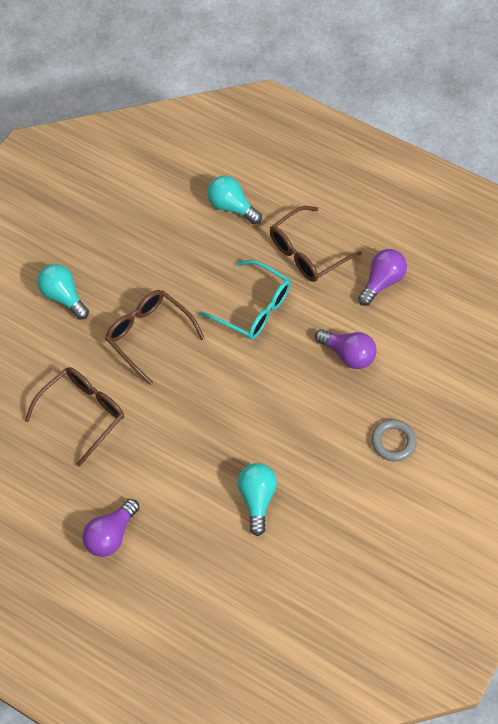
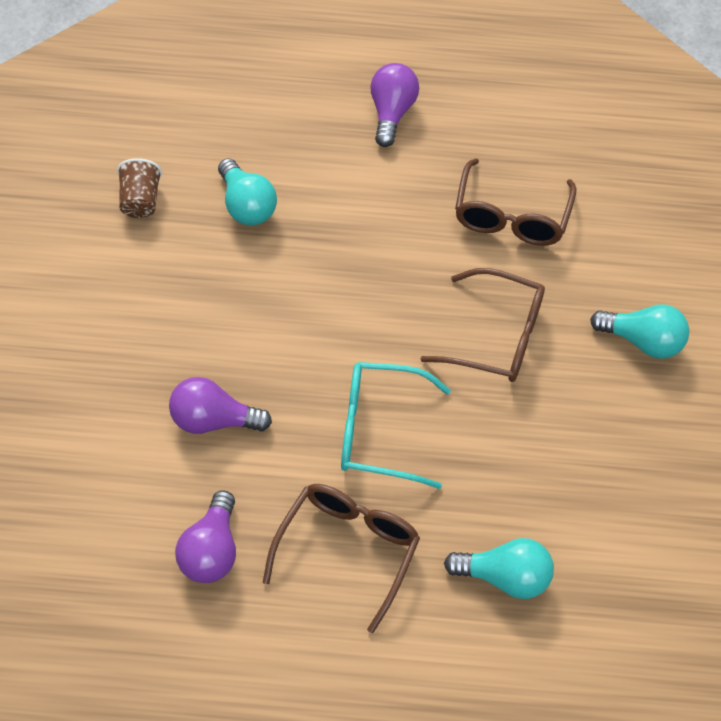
camera: 150 degrees right, 5 degrees down
(329, 535) = (140, 201): none -> brown cup
(393, 442) = (103, 332): grey ring -> none

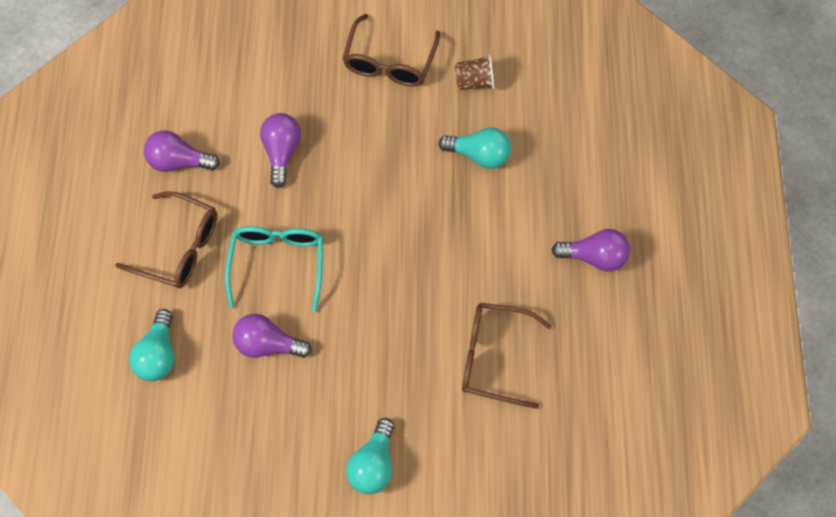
camera: 90 degrees right, 10 degrees up
(246, 206) = (479, 155): turquoise light bulb -> turquoise light bulb turned 135 degrees counterclockwise
(491, 446) = (268, 344): none -> purple light bulb
(497, 337) = (368, 347): brown glasses -> brown glasses (389, 62)

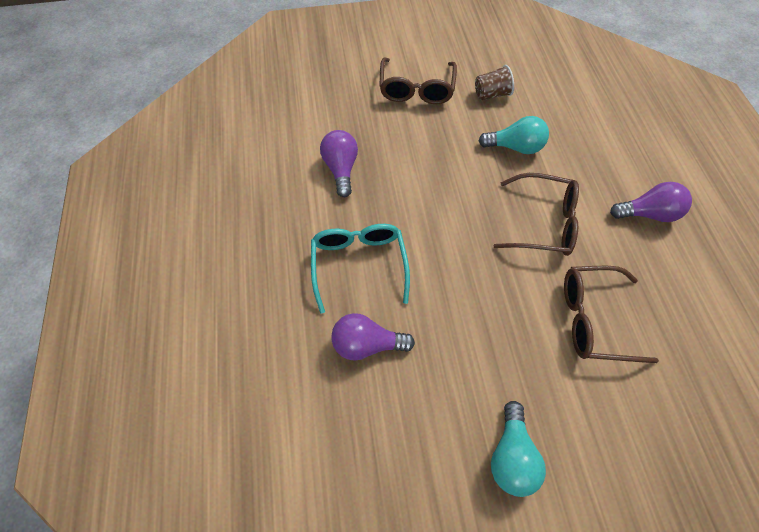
camera: 10 degrees left, 5 degrees down
(158, 355) = (255, 374): turquoise light bulb -> none
(178, 161) = (247, 190): purple light bulb -> none
(179, 248) = (260, 264): brown glasses -> brown glasses (543, 223)

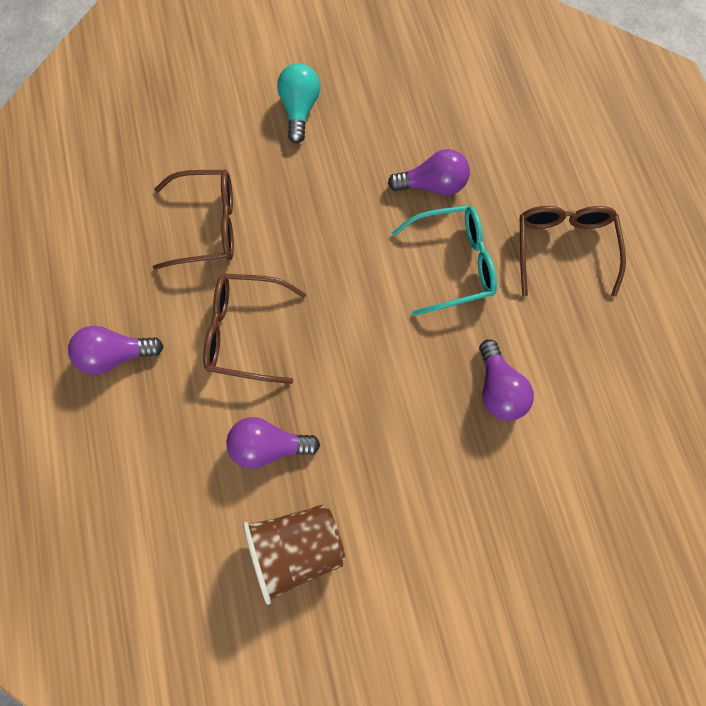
camera: 175 degrees right, 10 degrees up
(359, 264) = (454, 264): turquoise glasses -> turquoise glasses turned 90 degrees counterclockwise
(416, 90) = (412, 549): brown glasses -> brown glasses (563, 248)
(491, 94) = (296, 549): brown cup -> brown cup, size x1.72
(515, 147) = (268, 446): turquoise light bulb -> purple light bulb

